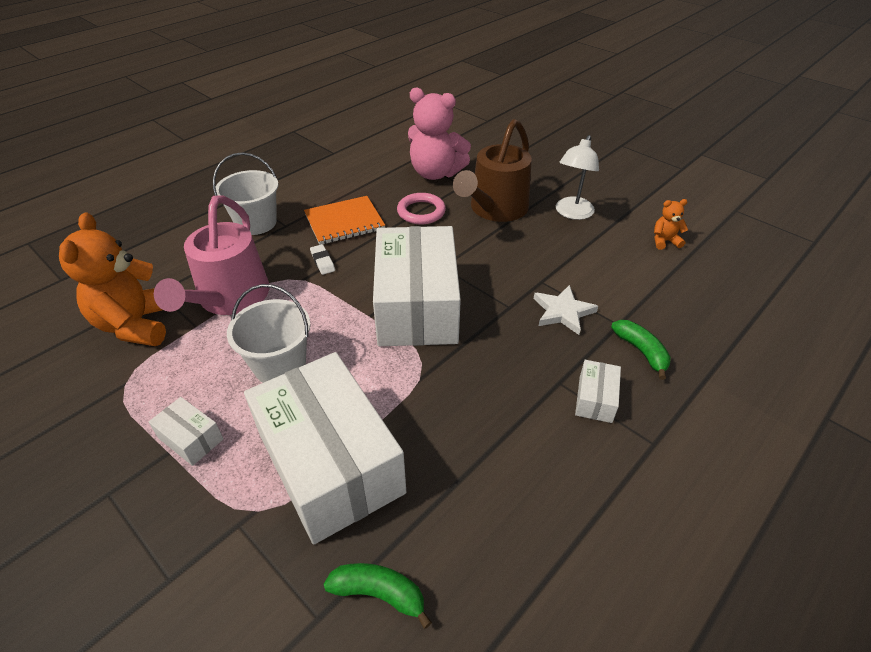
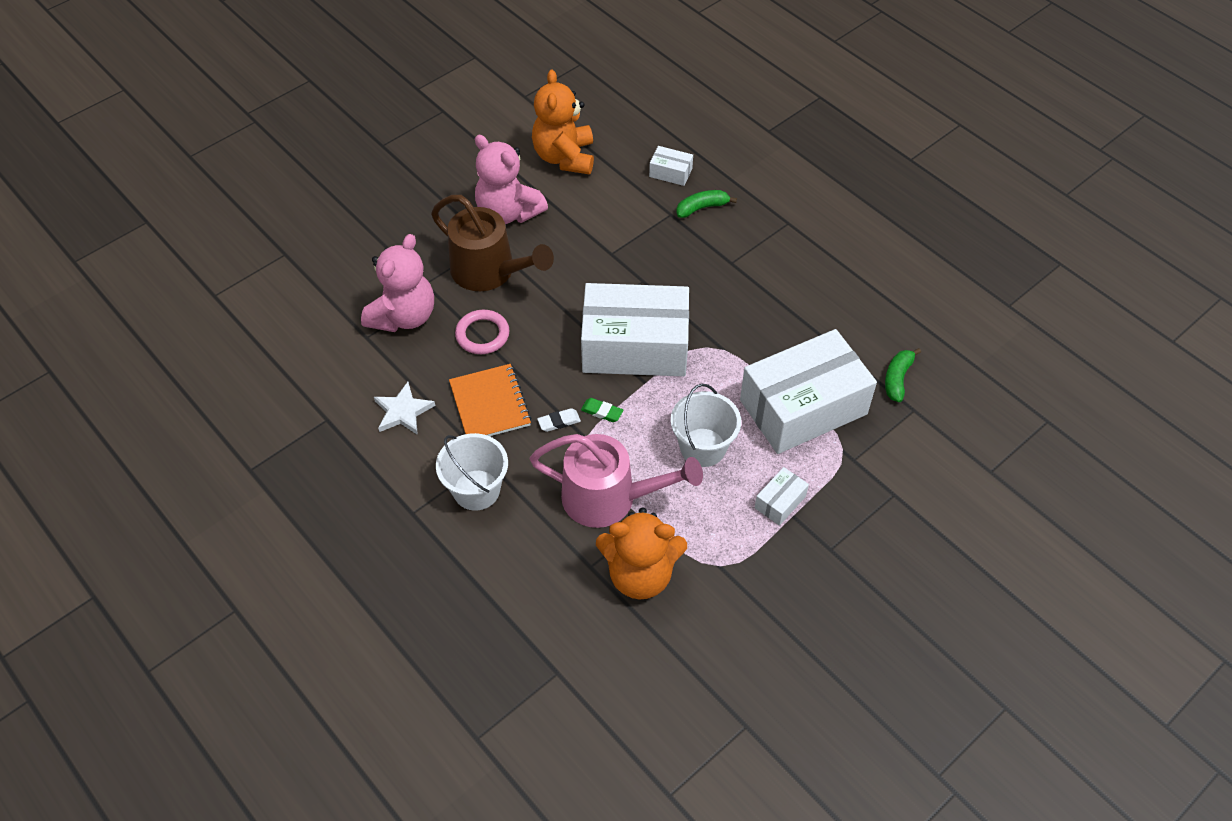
camera: 85 degrees left, 10 degrees up
(332, 287) = (602, 412): none -> green eraser
(563, 312) = (653, 246): white star -> white star (403, 411)
(572, 213) = (508, 212): white lamp -> pink teddy bear
(595, 399) = (748, 245): white box -> white box (670, 173)
(664, 241) = (564, 157): orange teddy bear -> orange teddy bear, size x2.20

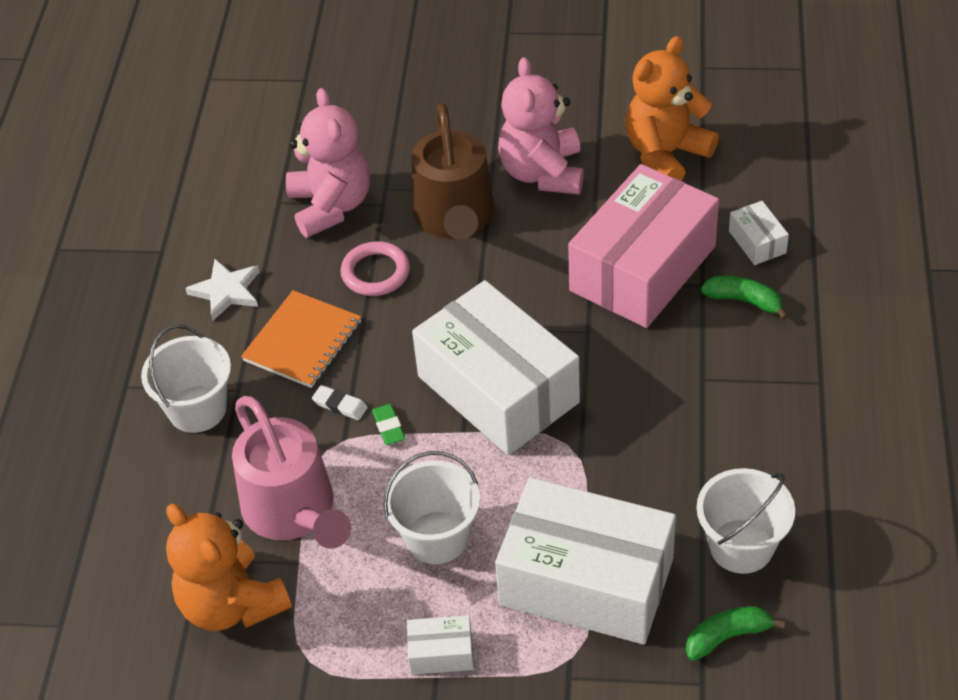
camera: 50 degrees right, 5 degrees down
(404, 316) = (331, 206): pink teddy bear -> pink teddy bear turned 90 degrees counterclockwise
(629, 227) = (642, 268): none -> pink box
(850, 331) = (741, 546): none -> white bucket

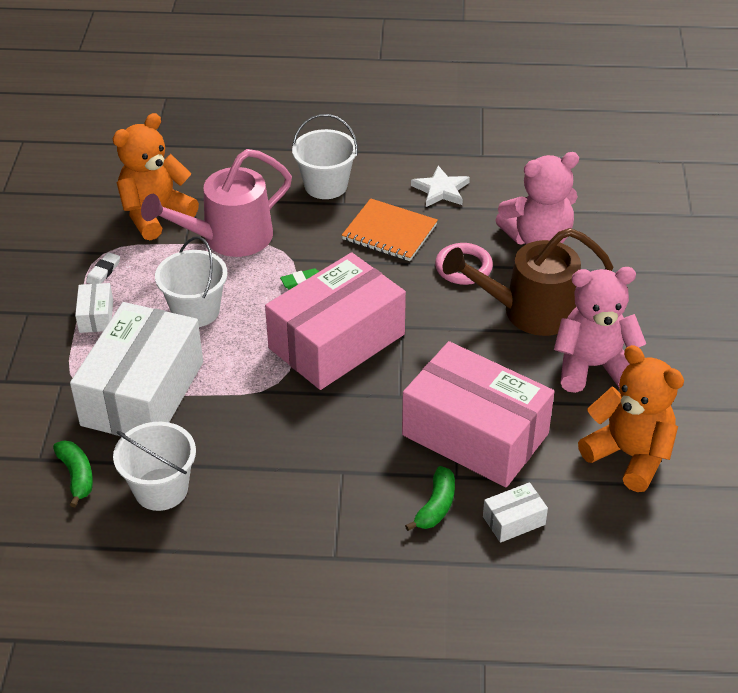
camera: 85 degrees right, 5 degrees down
(340, 405) = (325, 255): white eraser -> white eraser (103, 271)
(498, 389) = (336, 341): white box -> pink box

